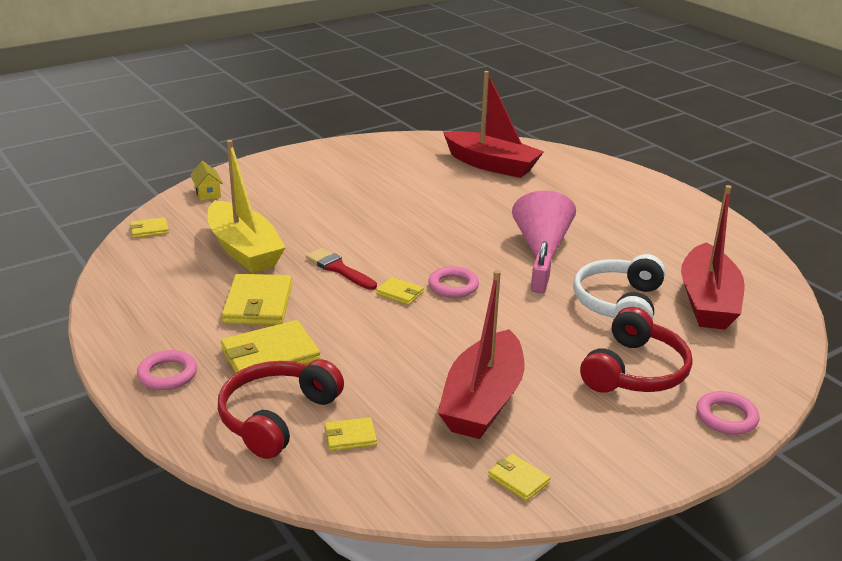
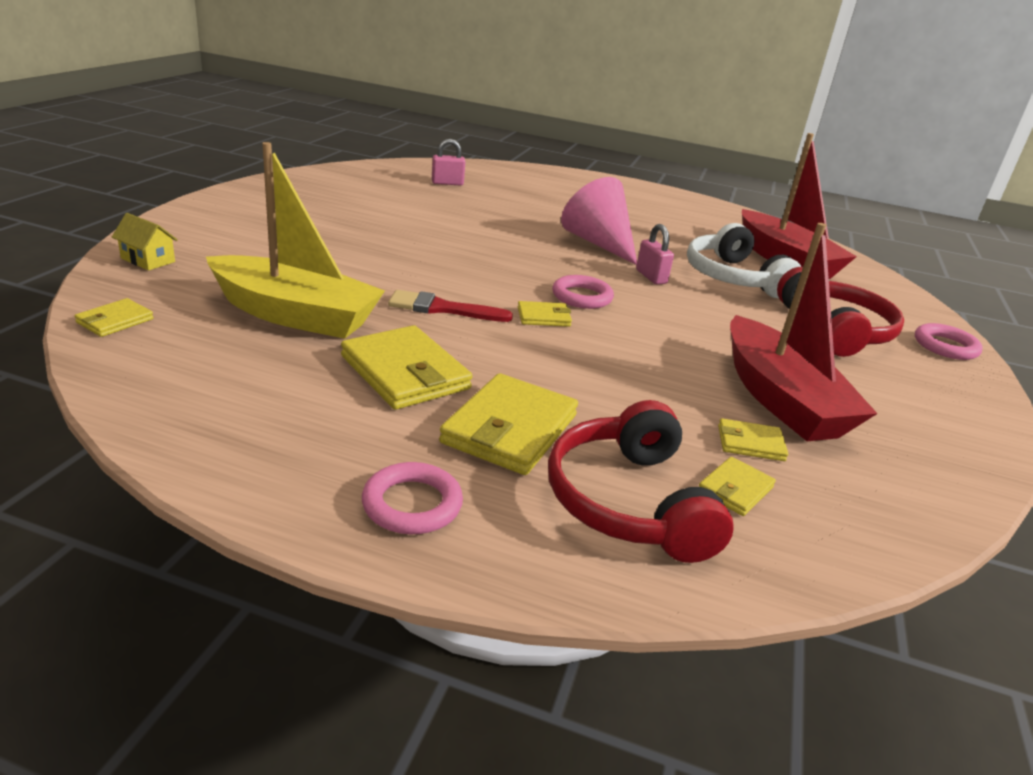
camera: 40 degrees left, 0 degrees up
(491, 165) = (447, 183): red boat -> pink padlock
(518, 479) = (928, 464): yellow wallet -> yellow wallet (750, 443)

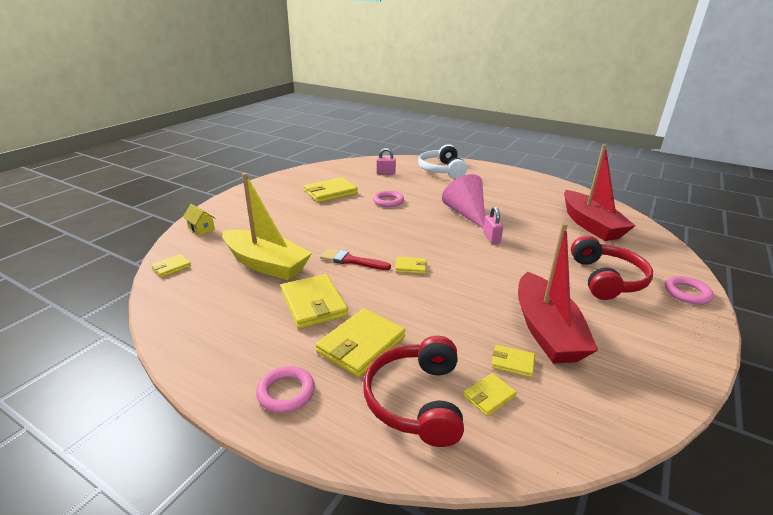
camera: 15 degrees right, 0 degrees up
(365, 209) = (331, 193): none -> yellow wallet
(582, 297) = (440, 252): pink ring -> pink ring (388, 201)
(733, 278) = (548, 238): white headphones -> white headphones (441, 170)

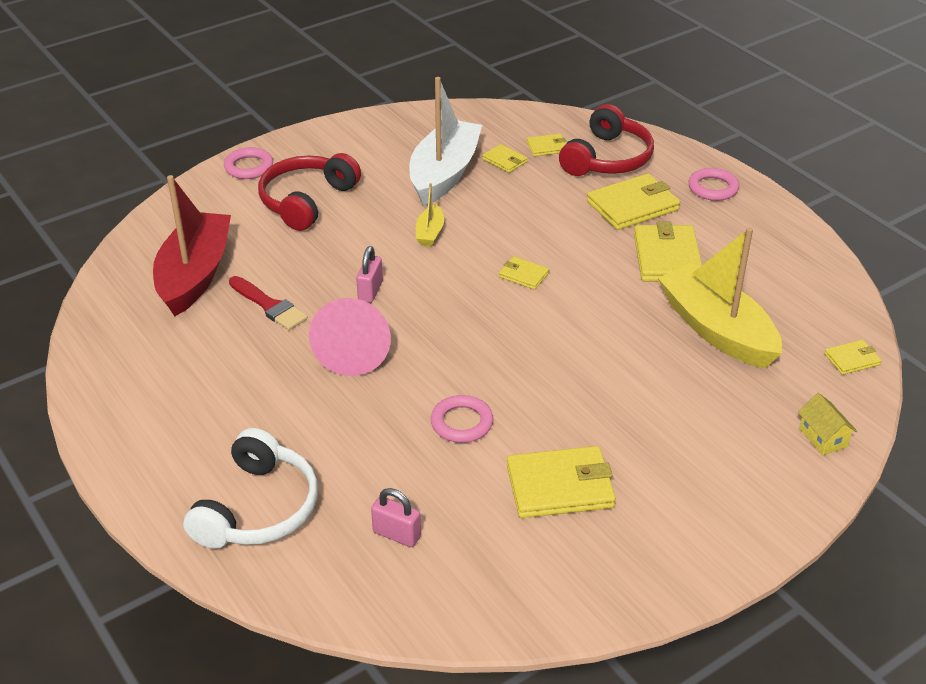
camera: 155 degrees left, 10 degrees up
(351, 260) = (597, 305): red brush -> red brush (269, 306)
(498, 278) = (430, 233): none -> yellow boat
(546, 330) = (444, 174): red boat -> white boat

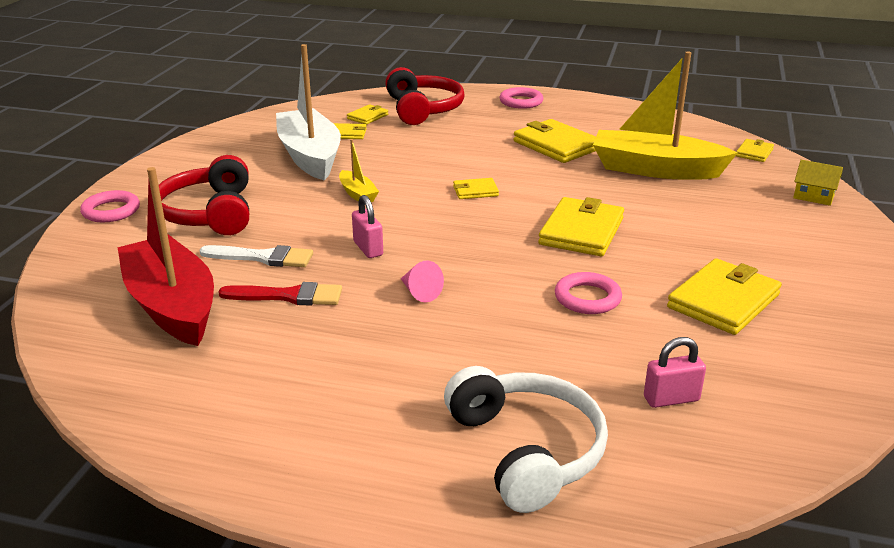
camera: 40 degrees left, 10 degrees down
(293, 262) = (263, 257): none -> white brush
(354, 350) = (419, 292): pink cone -> pink cone, size x0.46
(632, 206) = (485, 127): yellow wallet -> yellow wallet (581, 231)

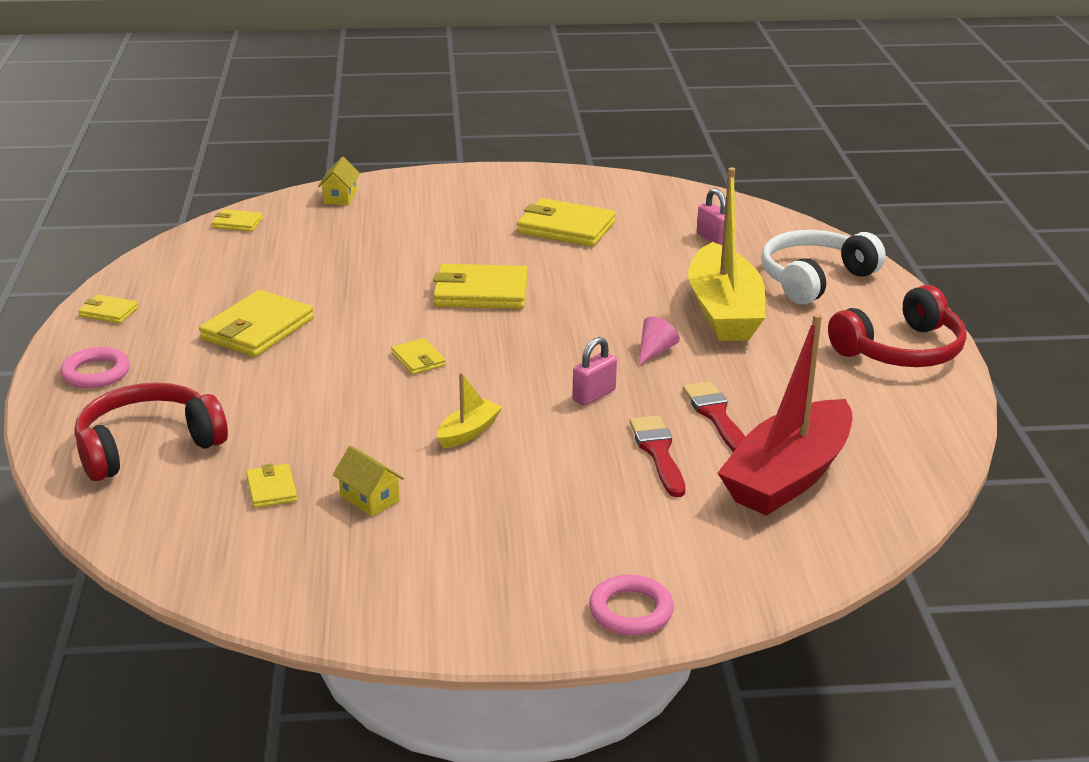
camera: 110 degrees left, 0 degrees up
(209, 213) = (584, 525): red headphones -> red headphones (901, 350)
(263, 257) = (658, 452): white brush -> red brush
(310, 156) = (369, 499): white boat -> yellow house
(367, 117) = (193, 488): yellow wallet -> yellow wallet (108, 312)
(587, 298) = (603, 278): pink ring -> none
(655, 169) = (307, 268): yellow boat -> yellow boat (724, 311)

